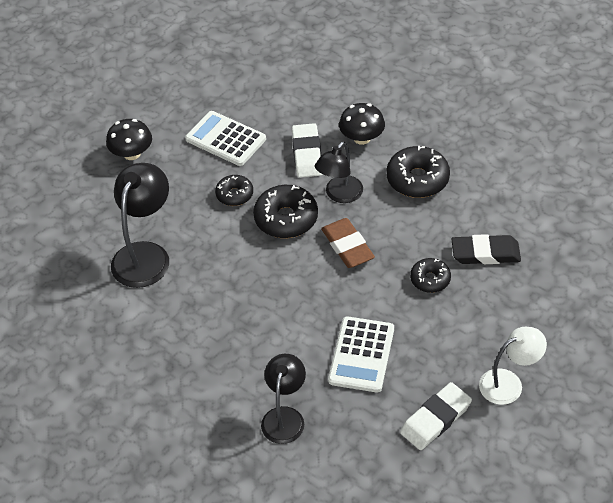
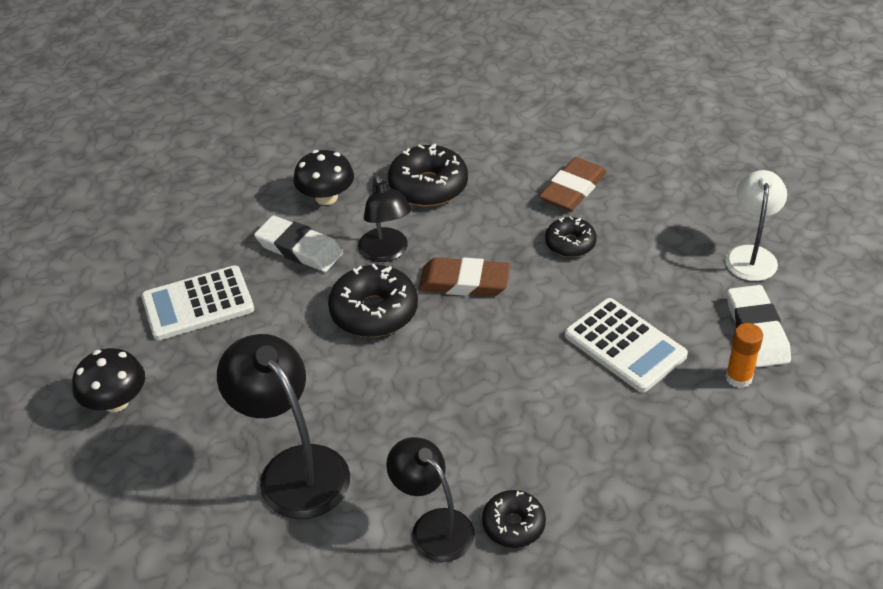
camera: 55 degrees left, 5 degrees down
(234, 195) = (291, 337): black donut -> black donut (513, 524)
(285, 417) = (660, 455): black lamp -> black lamp (433, 526)
(383, 428) = (738, 377): none -> orange glue stick
(485, 253) = (573, 189): black eraser -> brown eraser

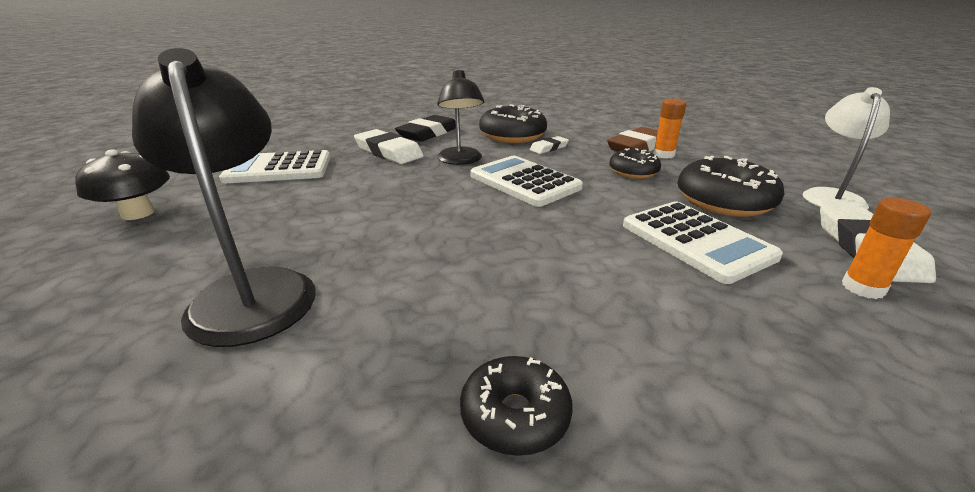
camera: 10 degrees right, 15 degrees down
(326, 197) = (428, 133): black mushroom -> black eraser
(374, 311) = (429, 189): black donut -> black donut (724, 201)
(433, 526) = (385, 392): black lamp -> none
(464, 282) = (524, 182): brown eraser -> white calculator
(476, 208) = (549, 148): none -> white eraser
(601, 202) = (663, 155): none -> orange glue stick

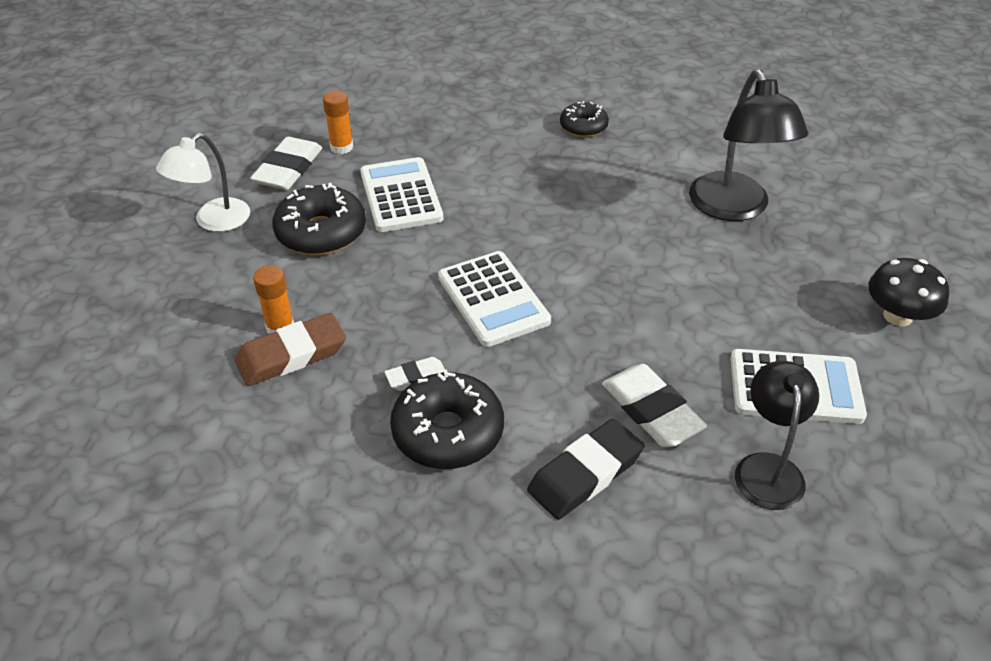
camera: 165 degrees left, 15 degrees up
(460, 160) = (552, 364): black lamp -> black lamp (767, 468)
(633, 172) = (357, 296): black donut -> none

